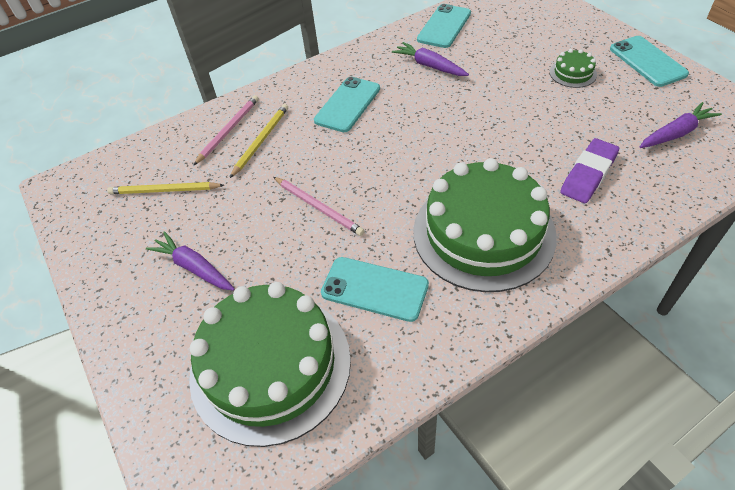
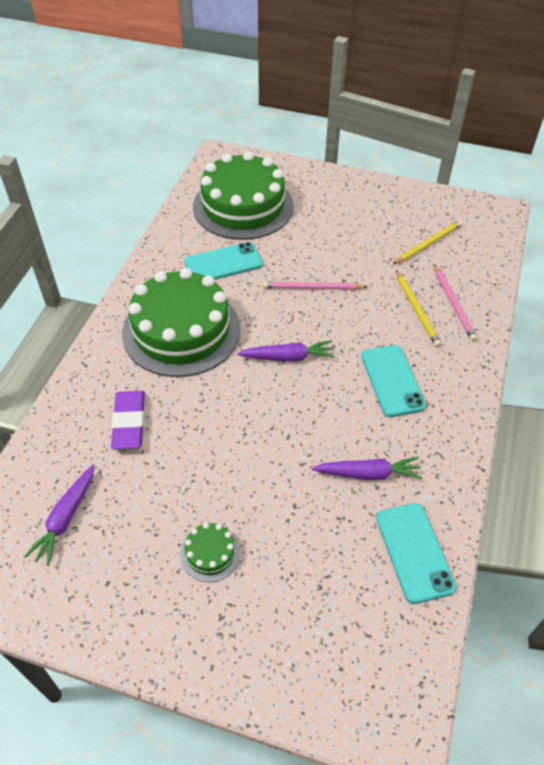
camera: 135 degrees right, 0 degrees up
(194, 267) = (343, 219): purple carrot -> purple carrot (288, 357)
(647, 61) = (133, 630): turquoise phone -> none

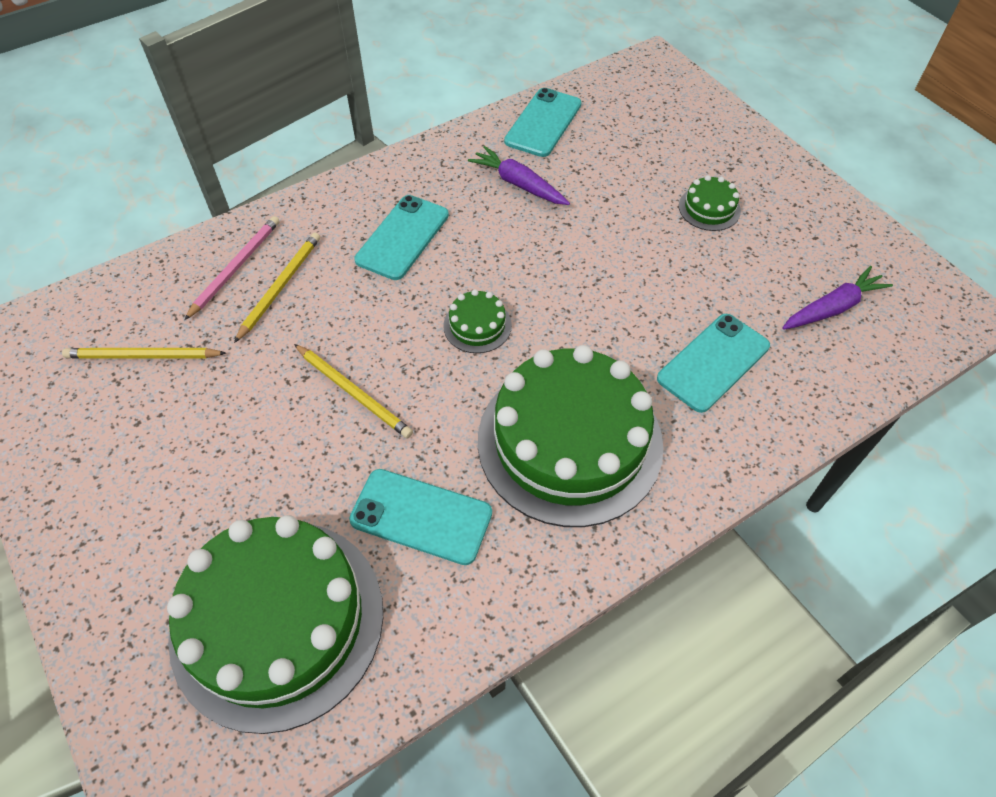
camera: 140 degrees left, 5 degrees up
(129, 423) = (713, 362): purple eraser -> turquoise phone
(288, 357) = (477, 325): purple carrot -> green cake
(312, 288) = (353, 393): pink pencil -> yellow pencil

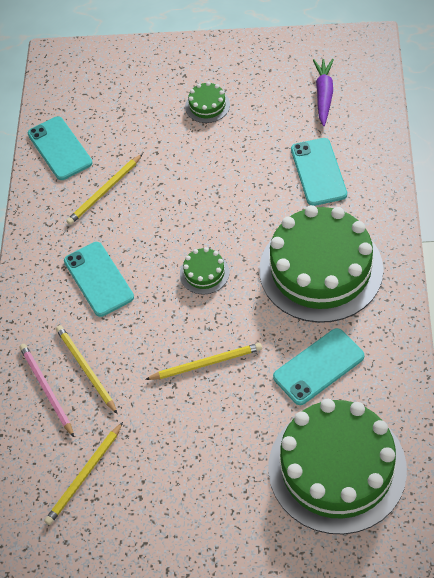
camera: 50 degrees left, 0 degrees up
(518, 184) = (104, 191): purple carrot -> yellow pencil

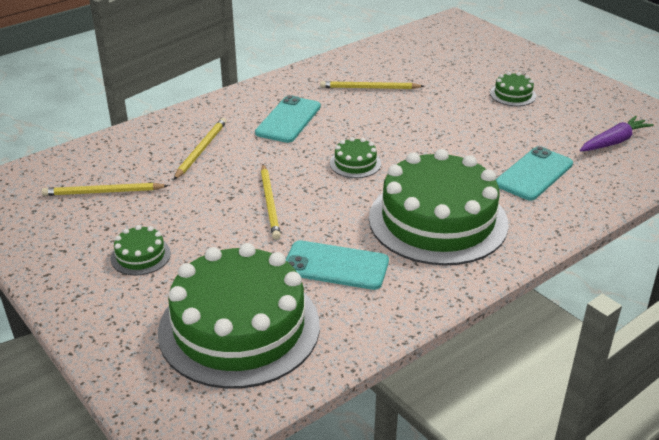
camera: 45 degrees right, 20 degrees down
(46, 389) = (164, 141): pink pencil -> none
(60, 148) = (380, 55): turquoise phone -> none
(199, 490) = (140, 256): none -> green cake
(206, 363) = (270, 203): yellow pencil -> yellow pencil turned 45 degrees clockwise

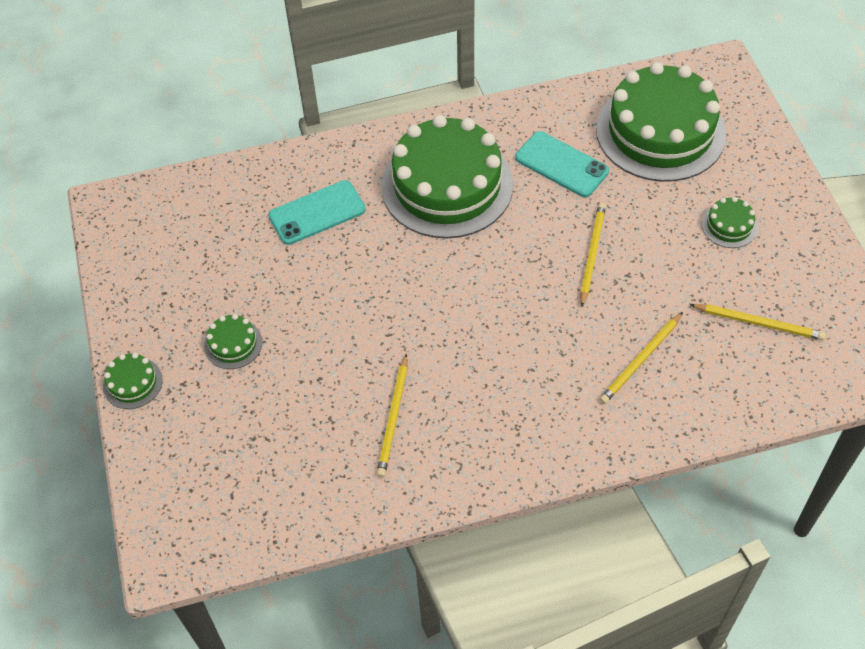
camera: 155 degrees left, 20 degrees up
(288, 120) = (522, 384): turquoise phone -> none
(355, 163) = (482, 284): green cake -> green cake (132, 383)
(369, 88) = (393, 418): yellow pencil -> yellow pencil turned 75 degrees clockwise
(614, 142) = (199, 231): purple carrot -> none

